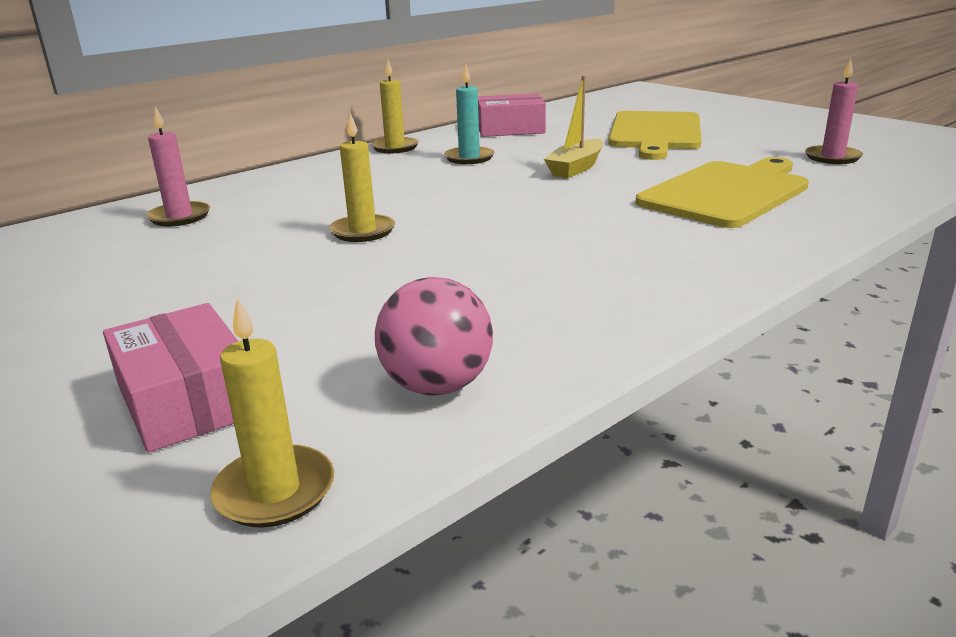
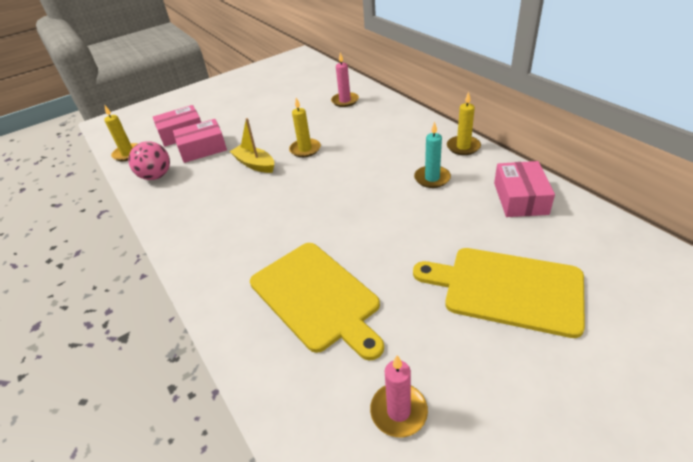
camera: 100 degrees right, 15 degrees up
(308, 342) = (202, 149): none -> pink box
(576, 168) = (397, 226): yellow boat -> yellow boat (255, 164)

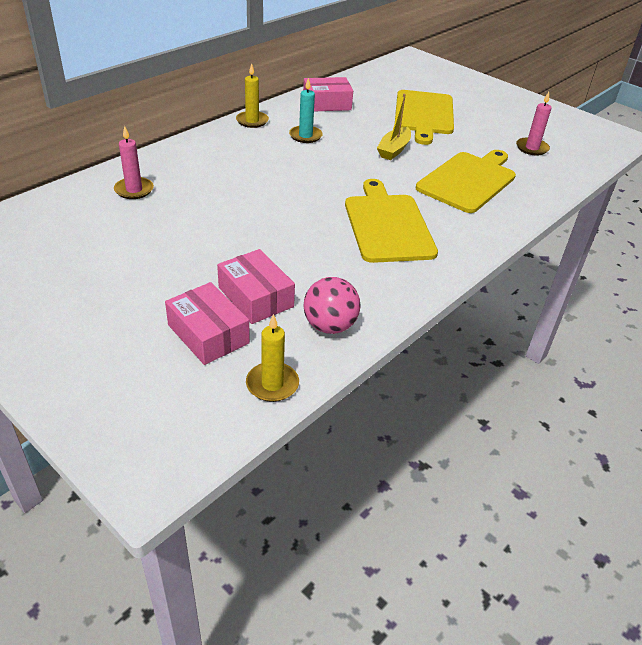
camera: 110 degrees left, 0 degrees up
(254, 216) = (387, 225): none -> yellow cutting board
(255, 164) = (292, 241): yellow boat -> yellow boat (394, 150)
(305, 149) = (257, 208): yellow candle -> none

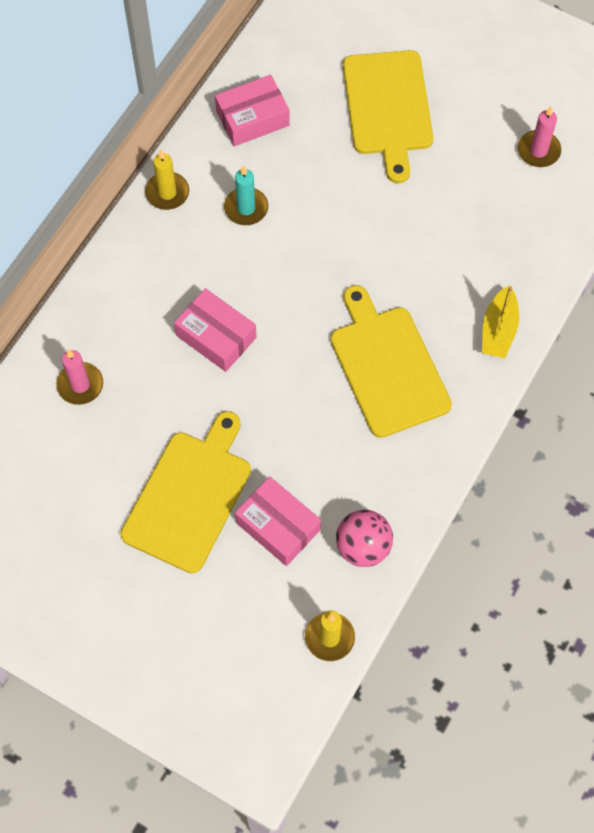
camera: 10 degrees left, 25 degrees up
(208, 334) = (249, 591): pink box -> pink box (216, 336)
(394, 150) = (364, 207): yellow boat -> yellow boat (498, 330)
(468, 180) = (466, 249): yellow cutting board -> yellow cutting board (189, 496)

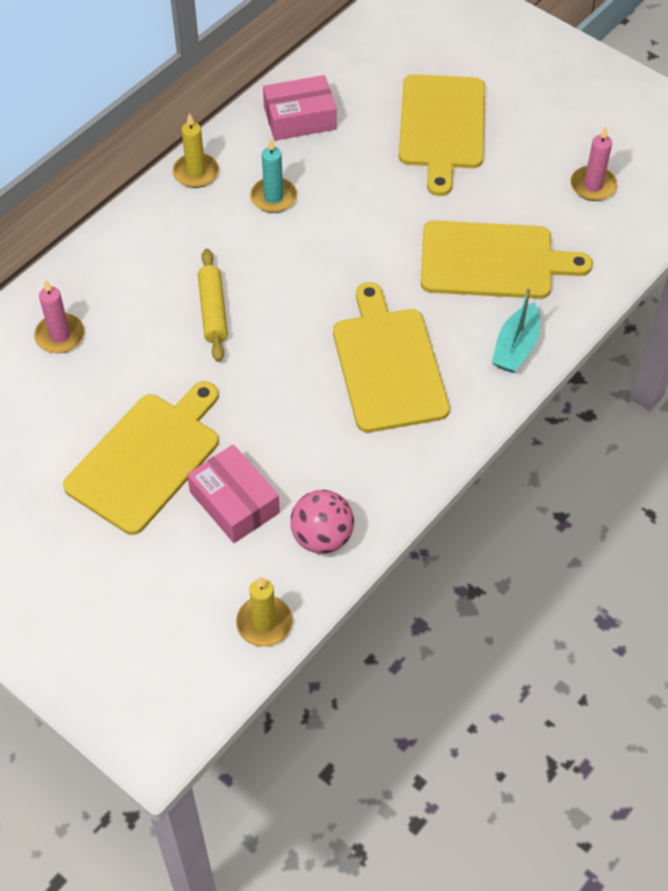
camera: 10 degrees right, 10 degrees down
(216, 336) = (213, 311): pink box -> yellow rolling pin
(461, 244) = (492, 261): none -> yellow cutting board
(498, 330) = (516, 347): yellow boat -> turquoise boat

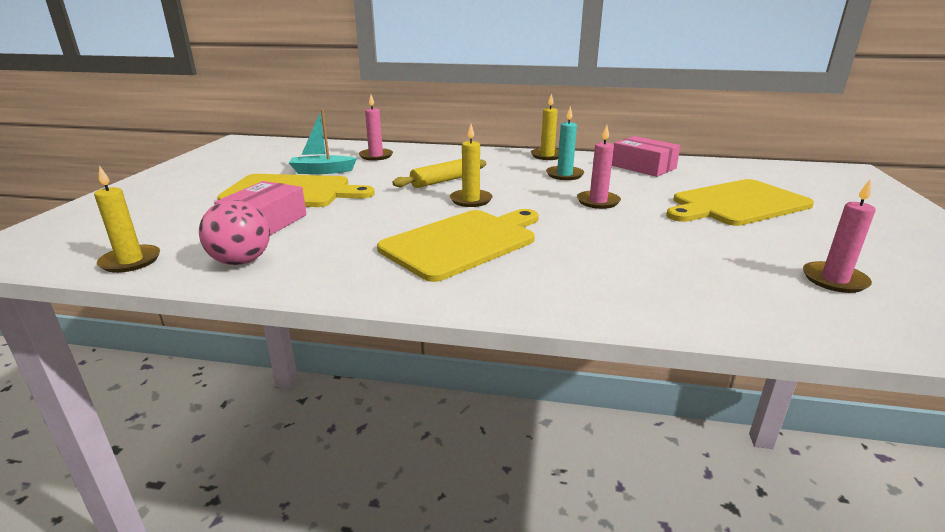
camera: 60 degrees right, 30 degrees down
(290, 312) = (471, 200): none -> yellow candle
(366, 218) = (598, 202): none -> pink candle
(492, 261) = (646, 256): yellow cutting board -> none
(516, 347) = (562, 294): turquoise boat -> turquoise boat (322, 171)

